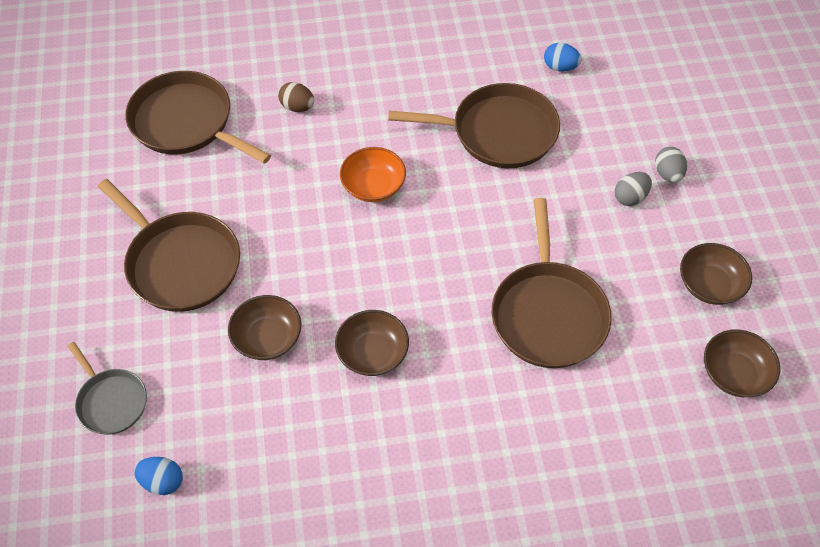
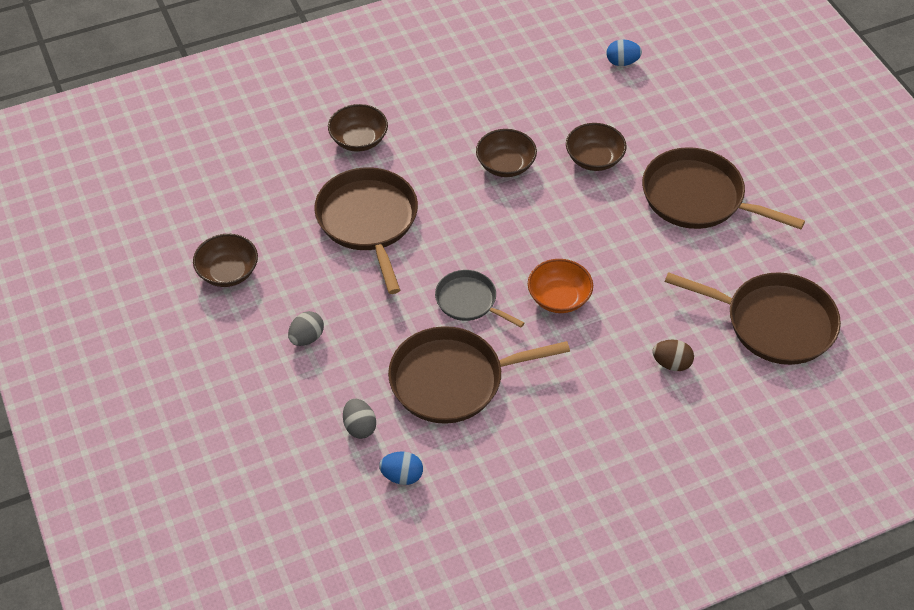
camera: 165 degrees right, 5 degrees down
(111, 401) = (689, 97): grey pan -> grey pan (469, 301)
(668, 174) = (270, 370): grey egg -> grey egg (359, 427)
(734, 373) = (207, 207): brown bowl -> brown bowl (359, 139)

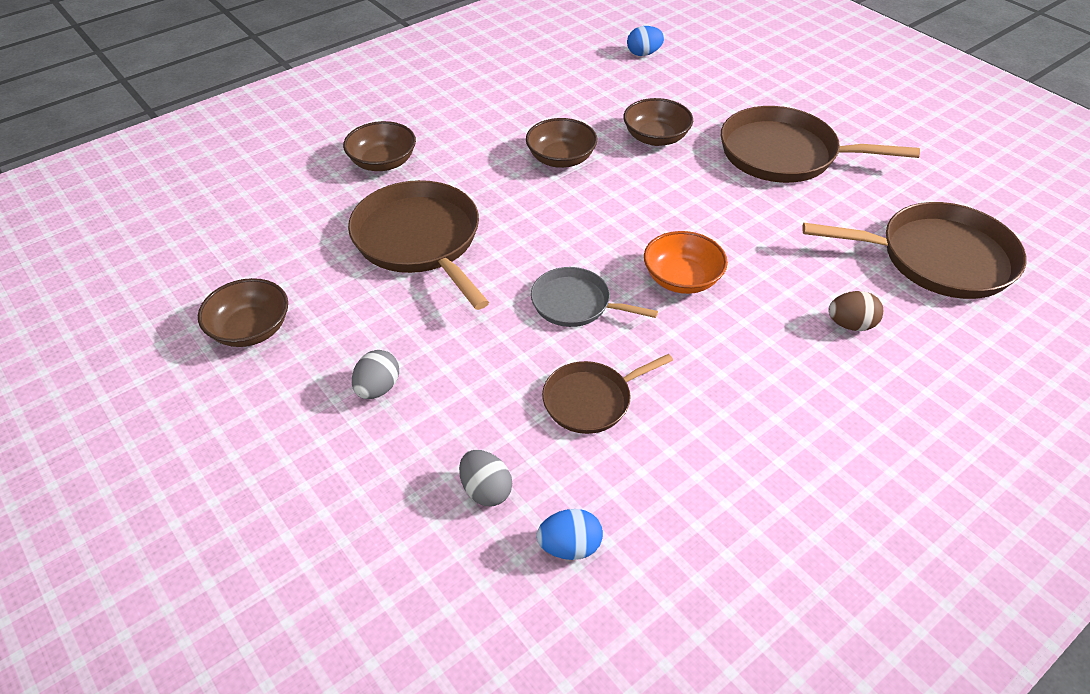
camera: 15 degrees left, 5 degrees down
(453, 380) = (591, 400): brown pan -> brown pan, size x0.57

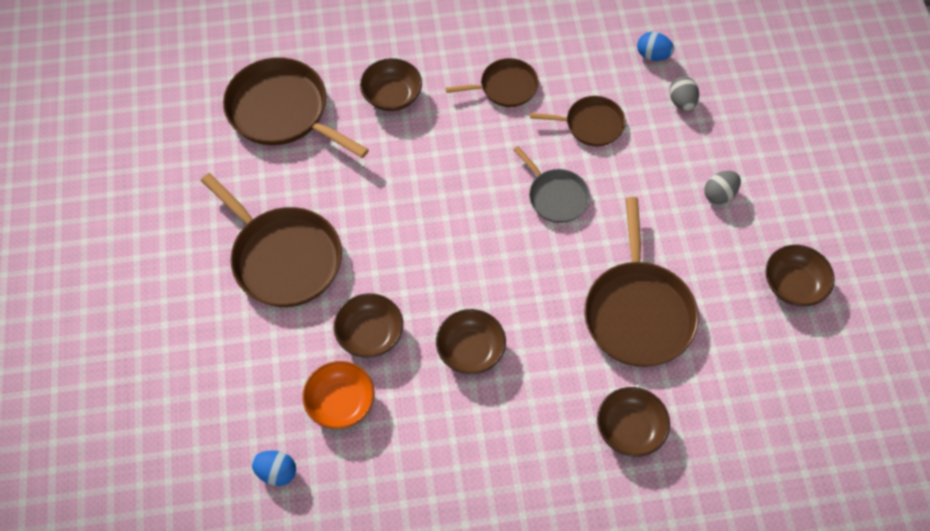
camera: 150 degrees left, 15 degrees up
(682, 279) = (468, 180): orange bowl -> orange bowl (341, 402)
(734, 397) = (505, 87): none -> brown pan
(850, 325) = (392, 96): brown egg -> brown bowl

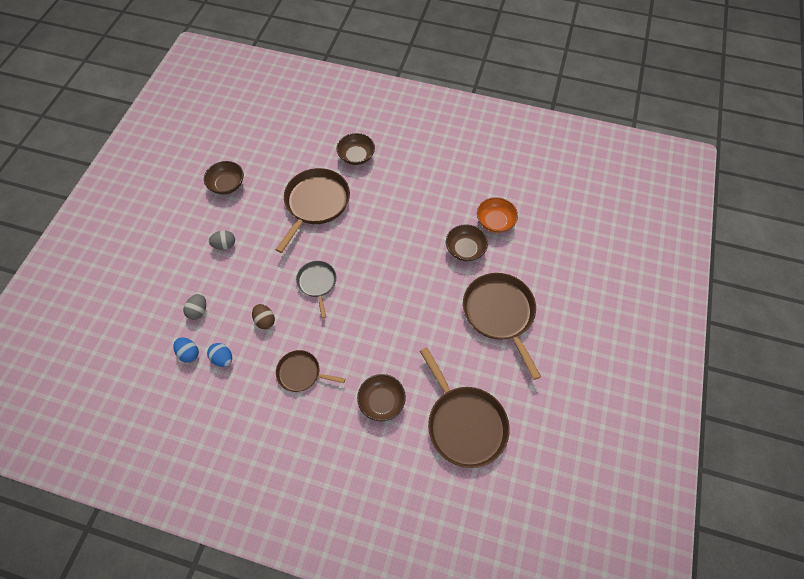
camera: 155 degrees left, 0 degrees up
(276, 472) = (540, 203): blue egg -> blue egg (223, 358)
(470, 350) = (414, 220): brown bowl -> none
(591, 124) = (265, 320): brown pan -> brown egg

